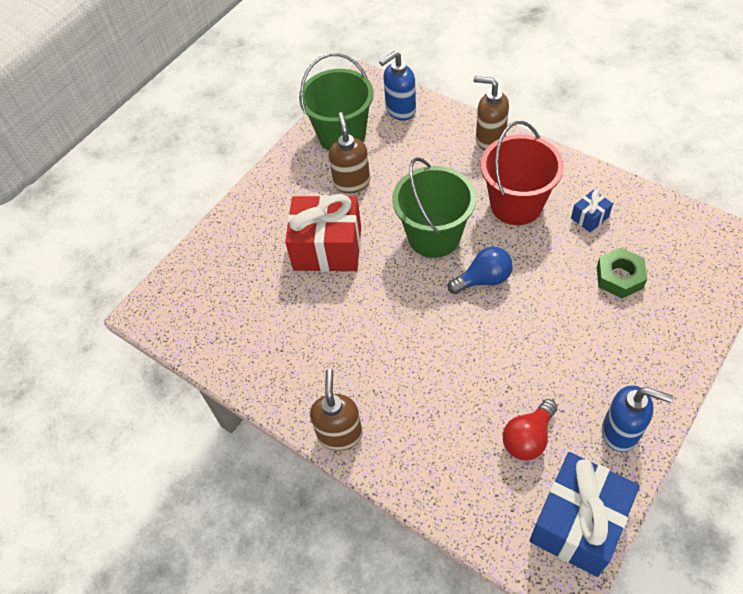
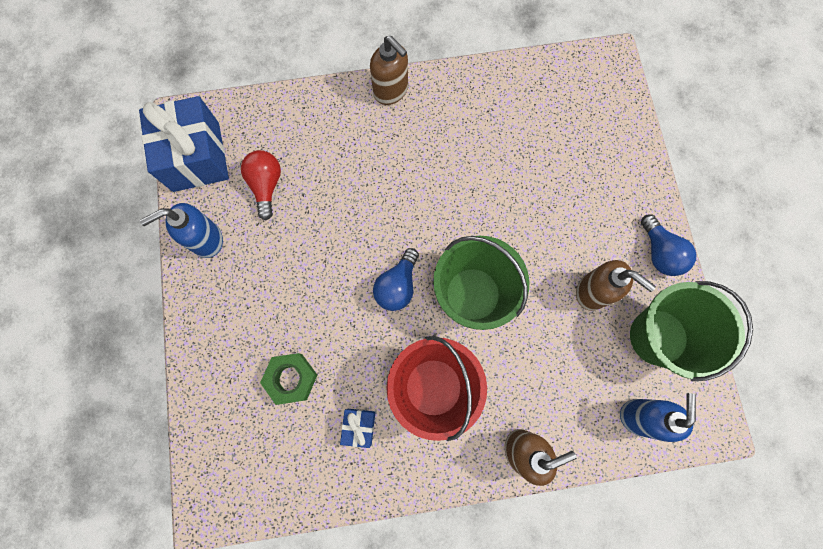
camera: 130 degrees right, 20 degrees up
(283, 173) = (659, 252): none -> blue light bulb
(327, 248) = (543, 213): red gift -> none

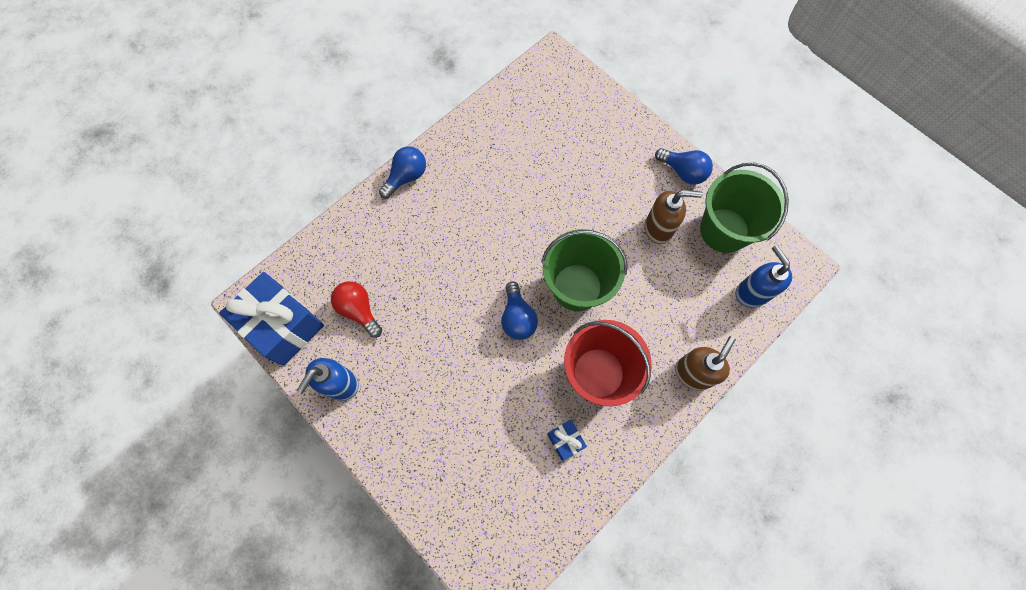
camera: 35 degrees left, 5 degrees down
(291, 378) = (488, 442): green nut -> none
(391, 91) = (406, 177): brown soap dispenser -> blue light bulb

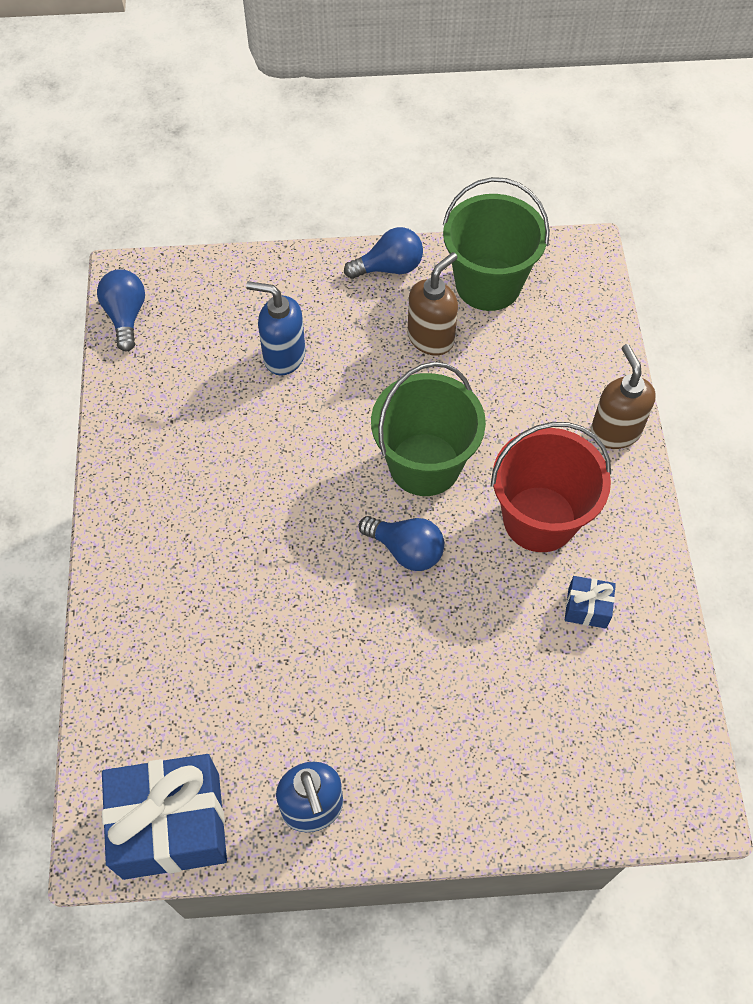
camera: 50 degrees left, 10 degrees down
(359, 310) = (237, 717): red light bulb -> none
(406, 177) = (116, 537): blue light bulb -> blue light bulb (126, 316)
(751, 293) = (576, 314): blue soap dispenser -> blue soap dispenser (283, 356)

